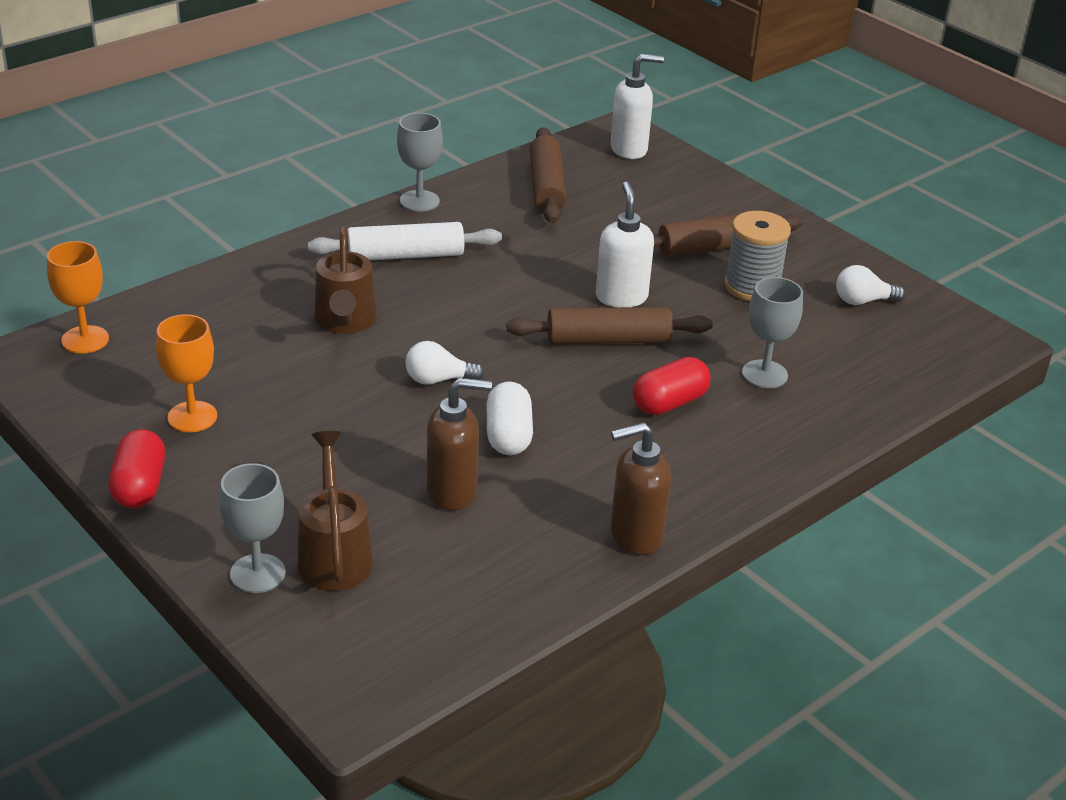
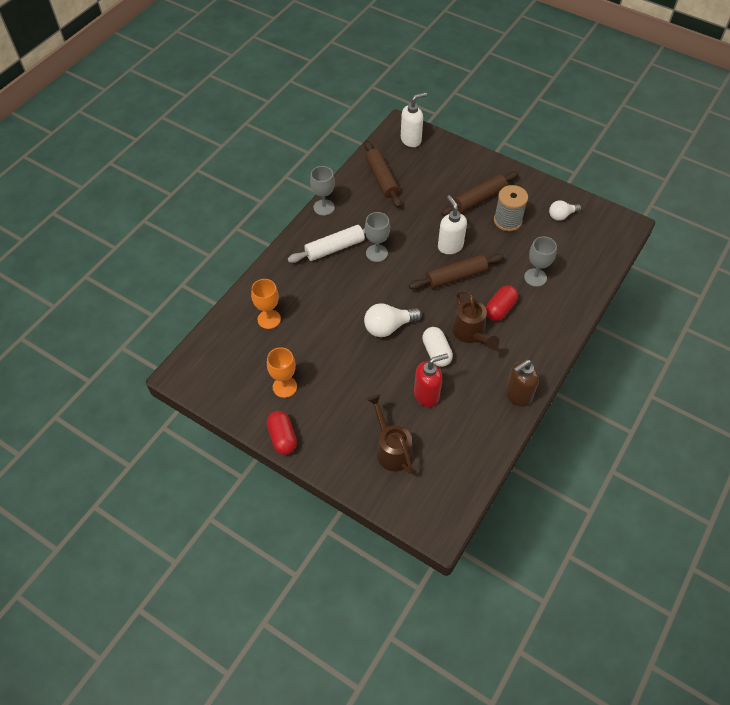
camera: 15 degrees left, 20 degrees up
(85, 340) = (206, 353): orange goblet -> orange goblet (269, 319)
(257, 573) = (362, 471): grey goblet -> grey goblet (376, 253)
(345, 322) = (327, 302): brown watering can -> brown watering can (471, 334)
(438, 380) = (388, 327): white light bulb -> white light bulb, size x1.54
(453, 492) = (427, 395): brown soap dispenser -> red soap dispenser

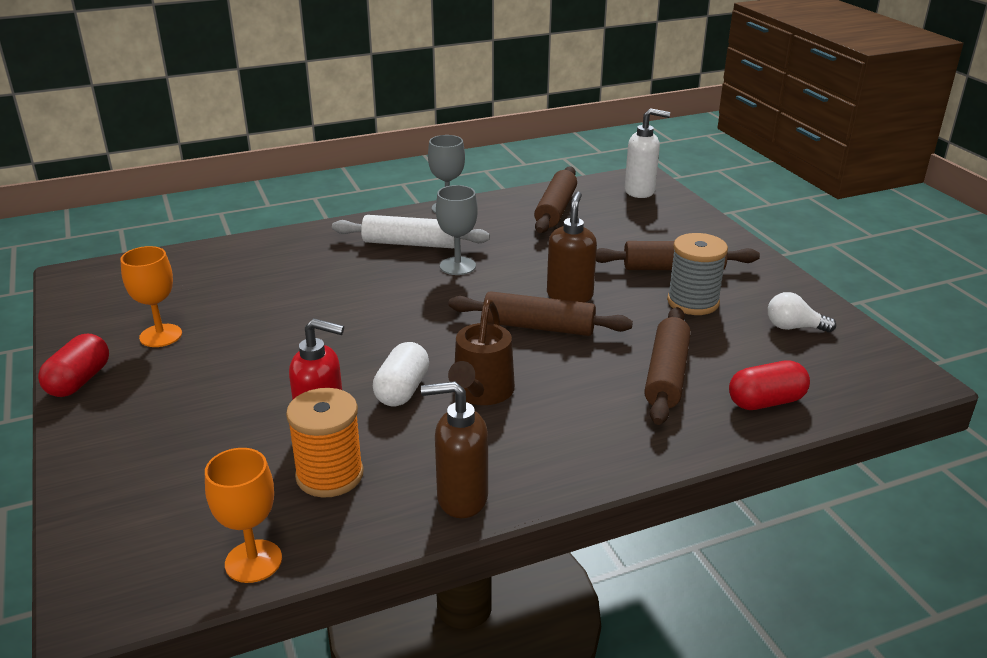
camera: 35 degrees right, 25 degrees down
(269, 319) = (241, 271): orange goblet -> orange goblet (253, 561)
(388, 327) = (373, 337): white light bulb -> none
(391, 449) = (185, 464): brown watering can -> none
(450, 246) = (570, 295): white soap dispenser -> brown soap dispenser
(456, 416) = (330, 475): none -> orange spool
(500, 309) = (563, 386): red capsule -> red capsule (766, 402)
(535, 277) = (667, 375): grey goblet -> brown rolling pin

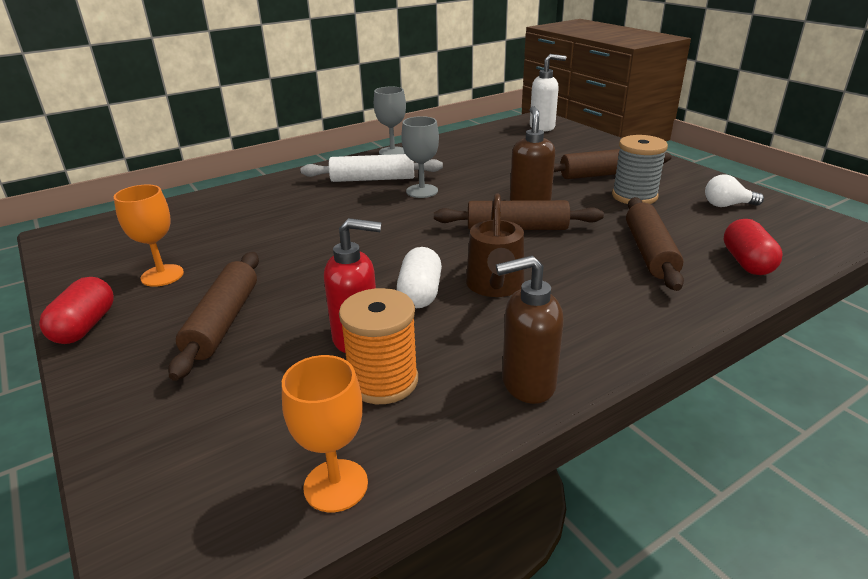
camera: 10 degrees left, 0 degrees up
(555, 209) = (482, 144): brown rolling pin -> brown rolling pin (223, 322)
(766, 402) = (747, 262): red capsule -> red capsule turned 60 degrees counterclockwise

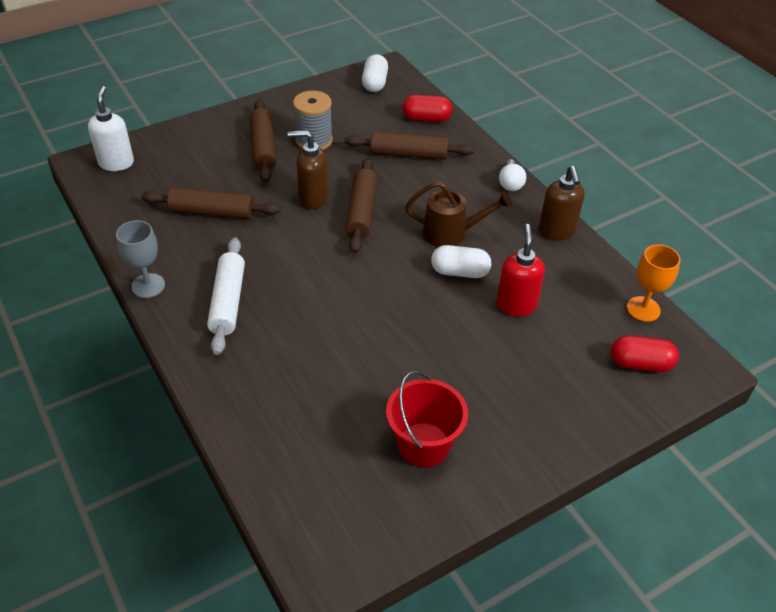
camera: 90 degrees left, 15 degrees up
(85, 326) = (507, 479): red capsule -> red capsule (640, 364)
(162, 275) = (423, 444): orange goblet -> red bucket
(223, 322) = (498, 384): brown rolling pin -> brown rolling pin (212, 212)
(383, 381) = (559, 291): orange spool -> none
(422, 191) = (270, 265): grey goblet -> none
(727, 205) = (340, 102): white light bulb -> white light bulb (510, 183)
(796, 223) = (374, 83): none -> white capsule

